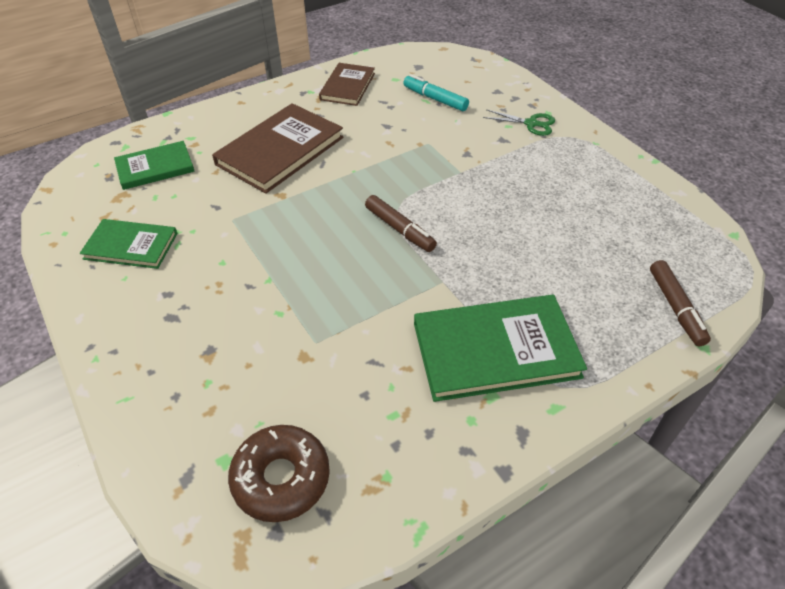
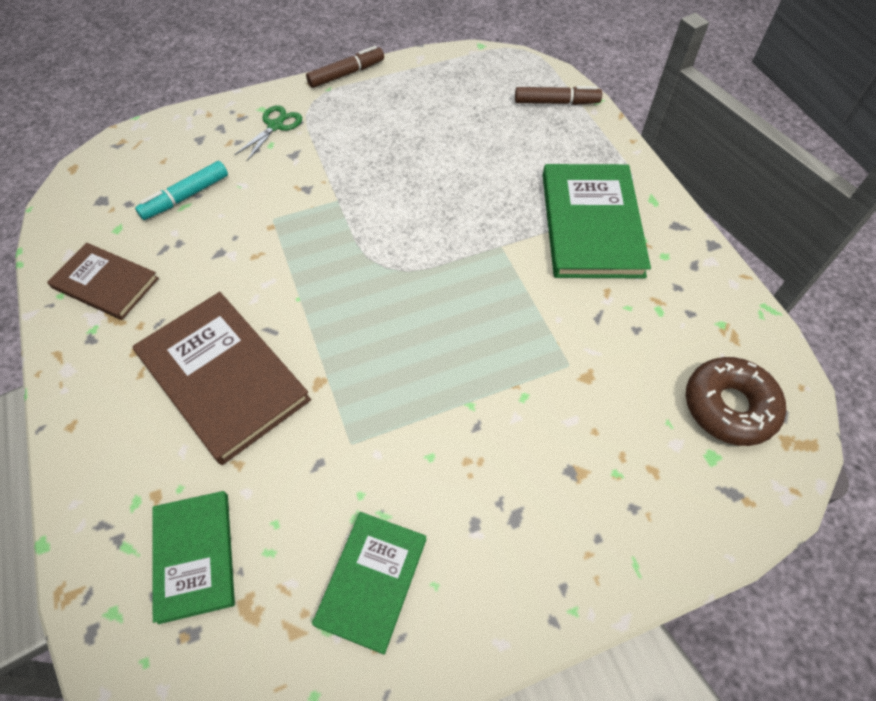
camera: 80 degrees left, 10 degrees up
(400, 229) = (416, 268): brown marker -> brown marker (346, 74)

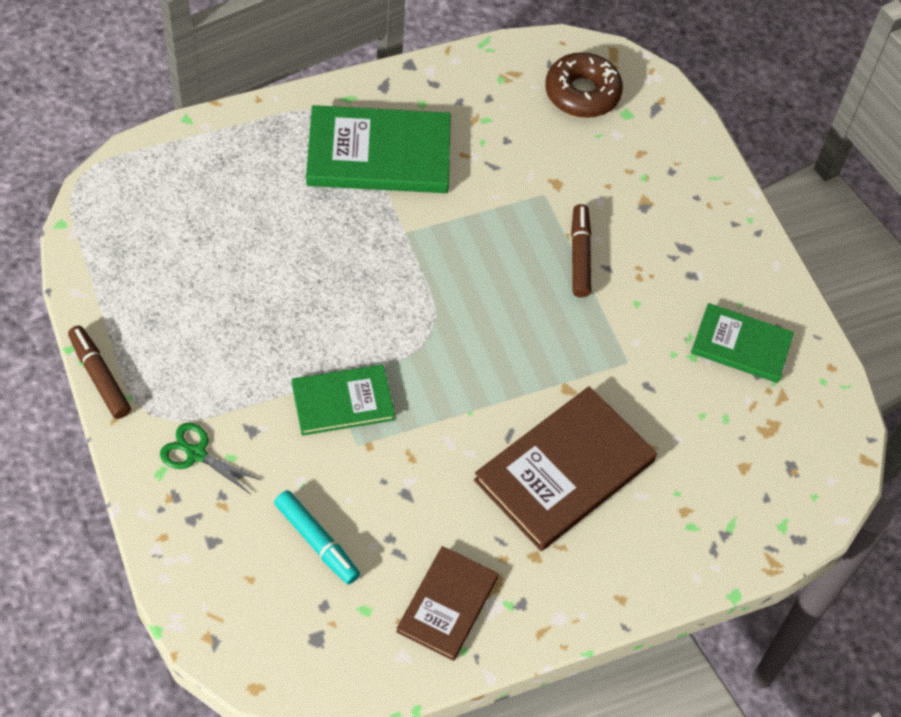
camera: 95 degrees left, 0 degrees up
(195, 556) = (733, 472): green book -> green book (342, 401)
(556, 102) = (186, 158): brown marker -> brown marker (580, 255)

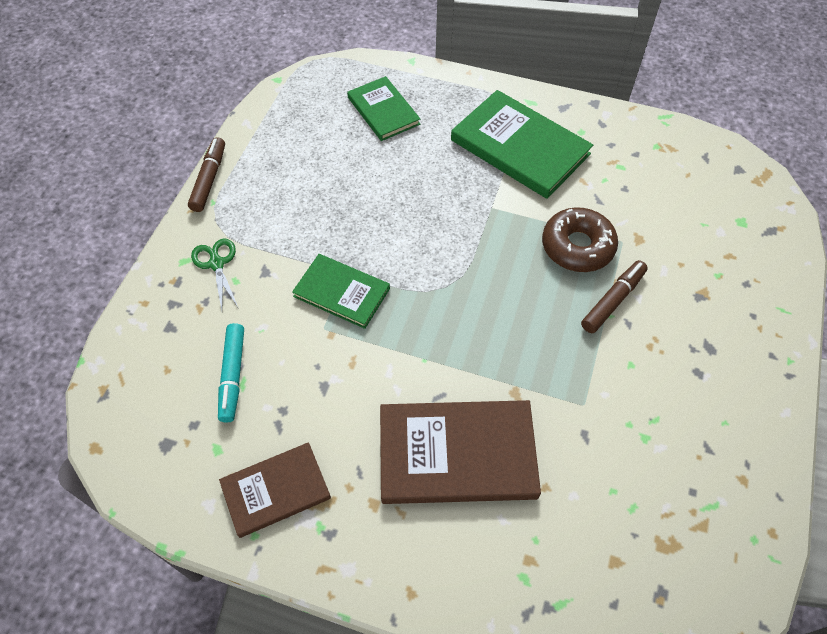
camera: 45 degrees right, 0 degrees up
(582, 93) = (715, 188): brown donut -> brown donut (577, 246)
(741, 345) = (697, 456): green book -> green book (383, 111)

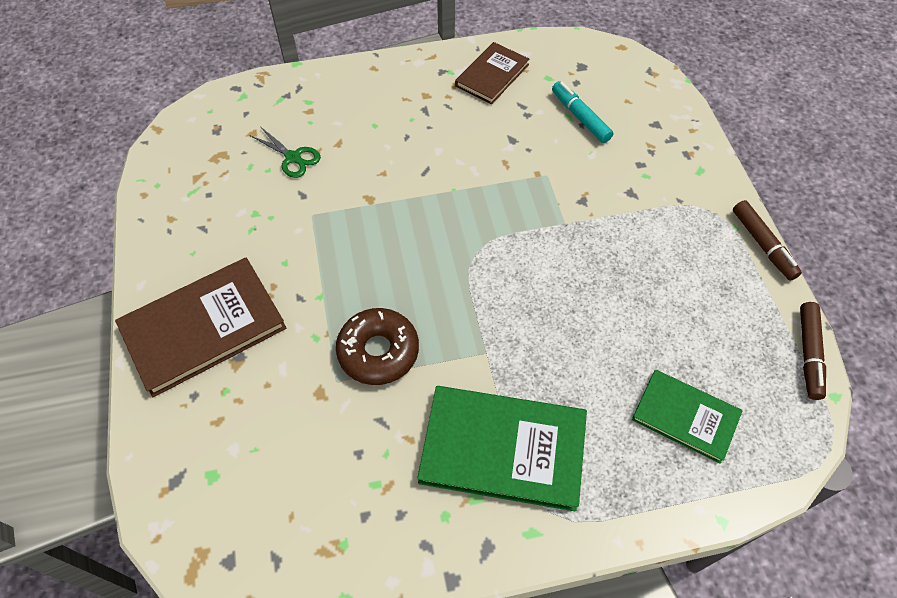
camera: 150 degrees right, 0 degrees up
(216, 264) = (673, 180): green scissors -> green scissors (293, 157)
(341, 292) = (556, 206): green book -> none
(457, 454) = (389, 143): brown book -> brown book (203, 327)
(613, 300) = (321, 312): brown marker -> brown marker (808, 354)

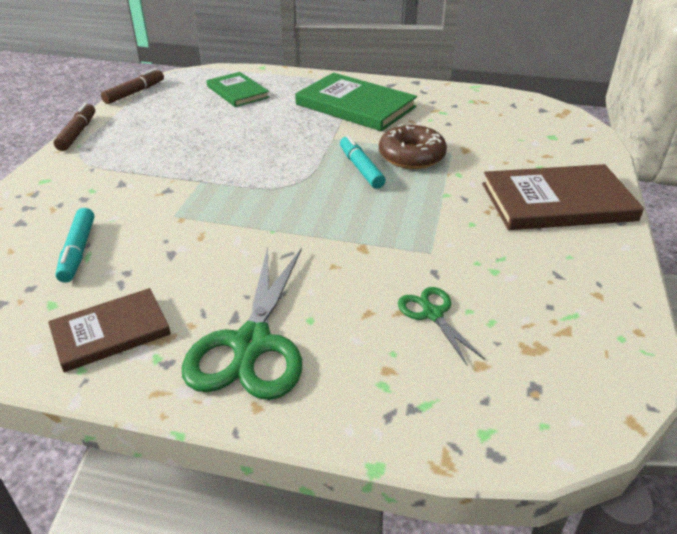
camera: 155 degrees left, 20 degrees down
(400, 97) = (252, 344): none -> green scissors
(423, 305) = (361, 168): none -> turquoise marker

